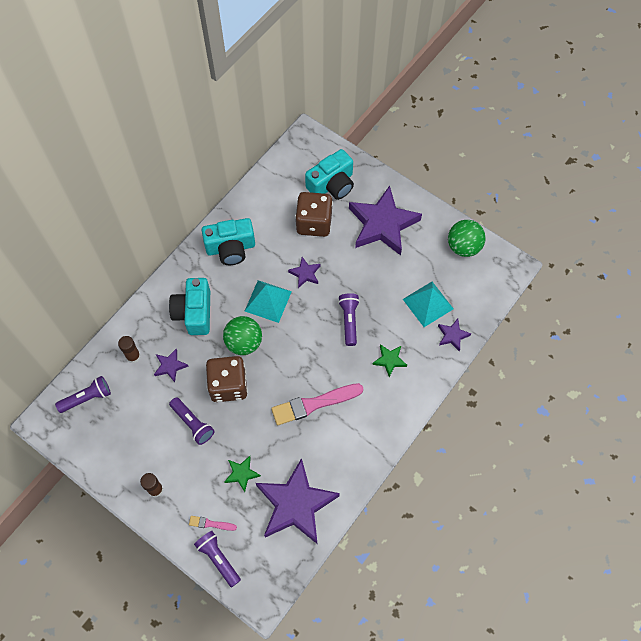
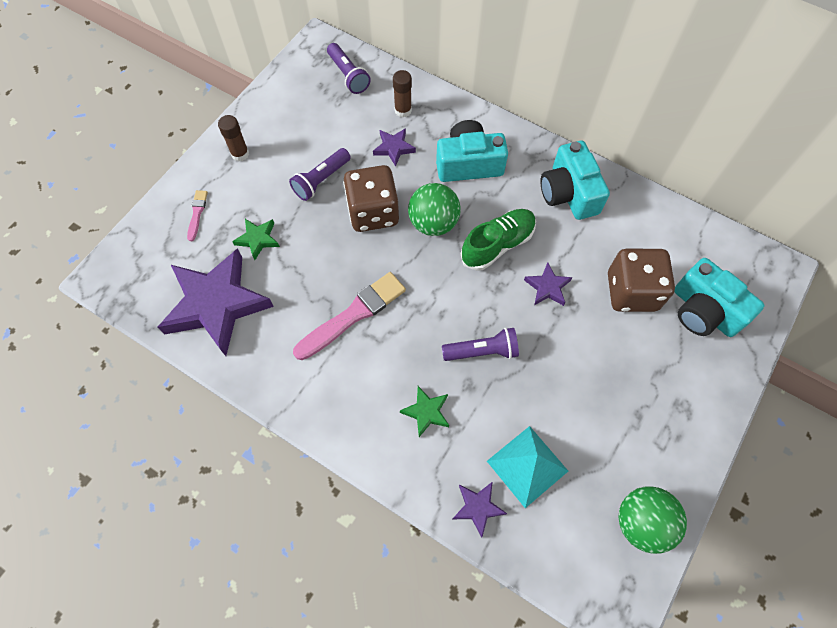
camera: 85 degrees right, 0 degrees up
(218, 559) = (155, 226): purple flashlight -> none
(268, 301) = (497, 245): turquoise pyramid -> green shoe
(314, 404) = (353, 315): pink brush -> pink brush turned 75 degrees clockwise
(382, 224) = (653, 389): purple star -> none

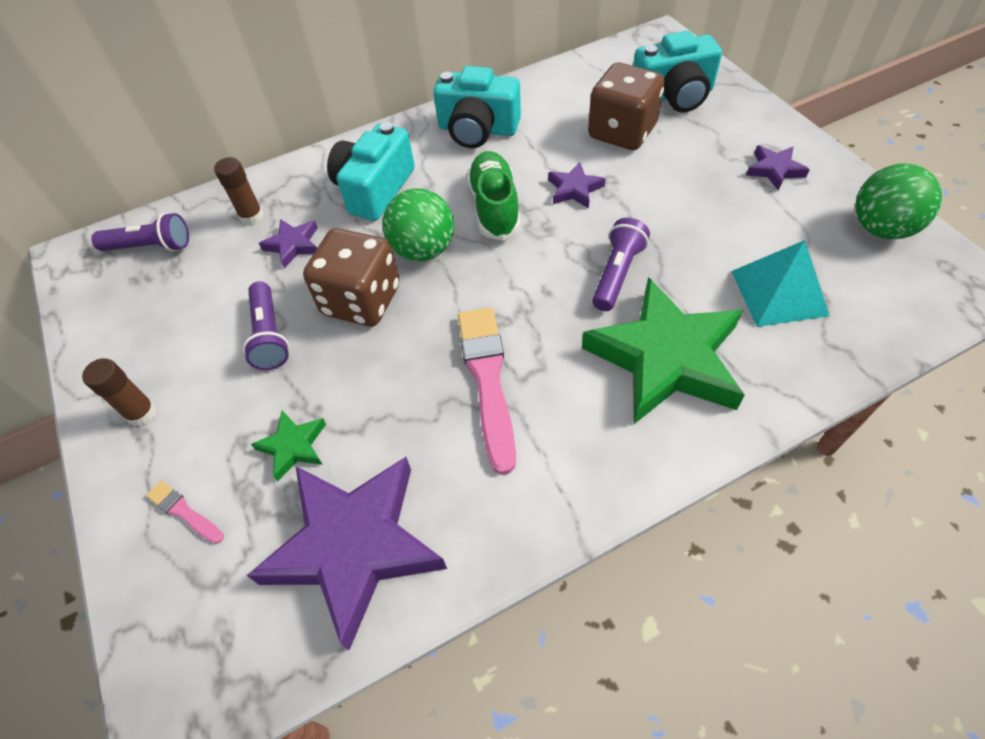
camera: 55 degrees left, 10 degrees down
(426, 412) = (666, 358): green star -> green star, size x2.29
(478, 507) = (812, 359): purple star -> purple star (774, 170)

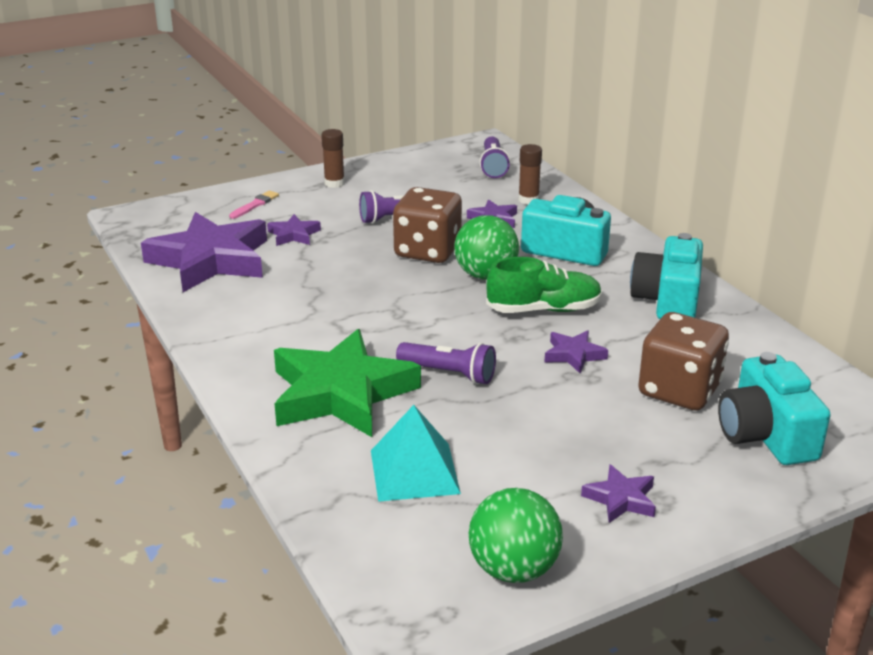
camera: 85 degrees right, 25 degrees down
(293, 446) = (294, 235): green star -> purple star
(487, 380) = (335, 306): pink brush -> none

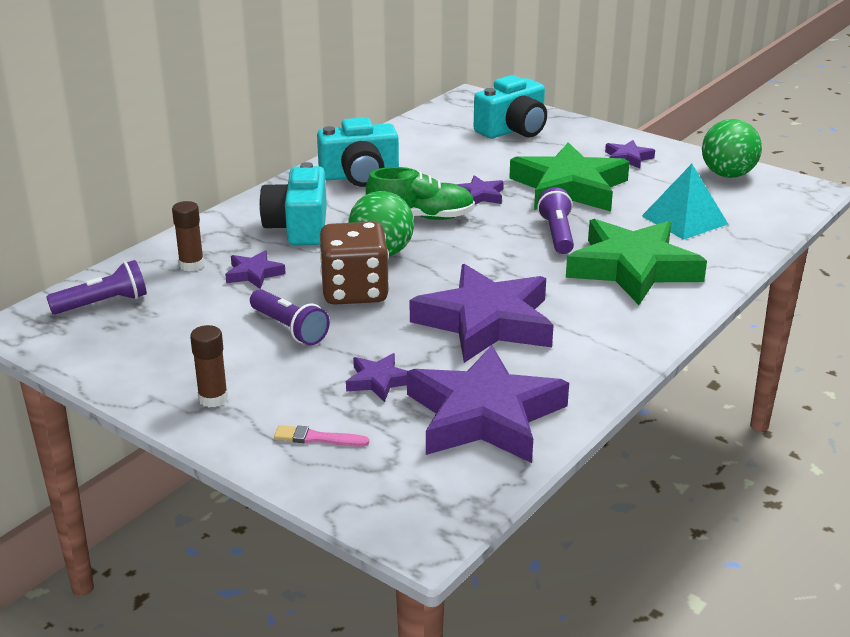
camera: 115 degrees left, 0 degrees up
(325, 292) = (486, 322): none -> purple star
(544, 309) = (421, 217): green shoe -> green shoe turned 120 degrees clockwise
(556, 419) = (569, 188): none -> green star
(679, 390) = (489, 157): brown dice -> none

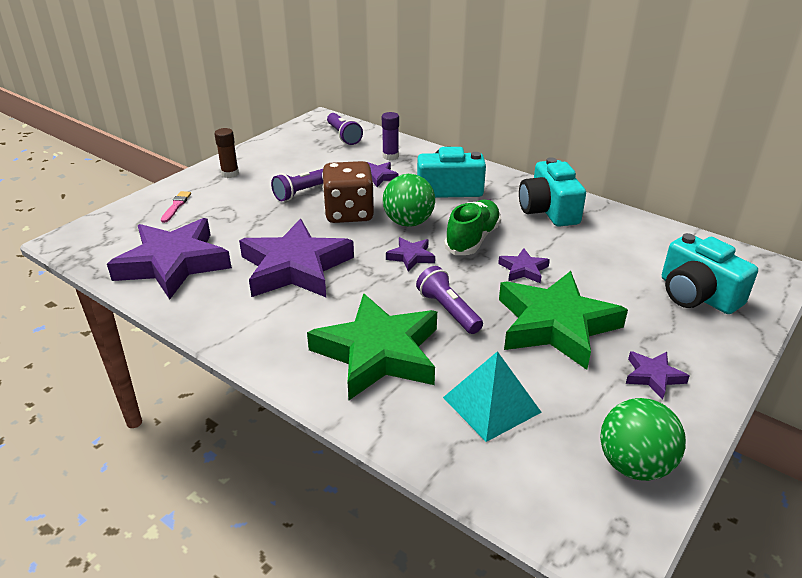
camera: 90 degrees right, 5 degrees up
(191, 265) = (390, 156): brown glue stick -> purple glue stick
(378, 381) = (230, 224): purple star -> purple star (411, 257)
(421, 217) = (472, 239): green shoe -> green shoe turned 150 degrees counterclockwise
(557, 234) = (448, 311): purple flashlight -> purple flashlight turned 120 degrees counterclockwise

